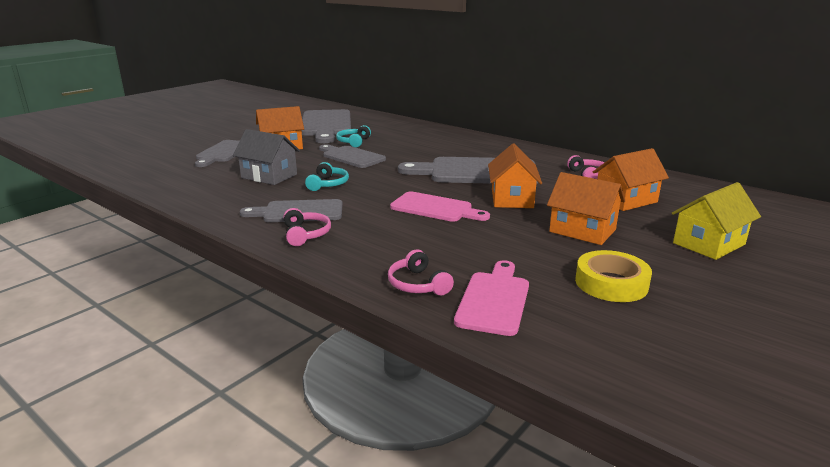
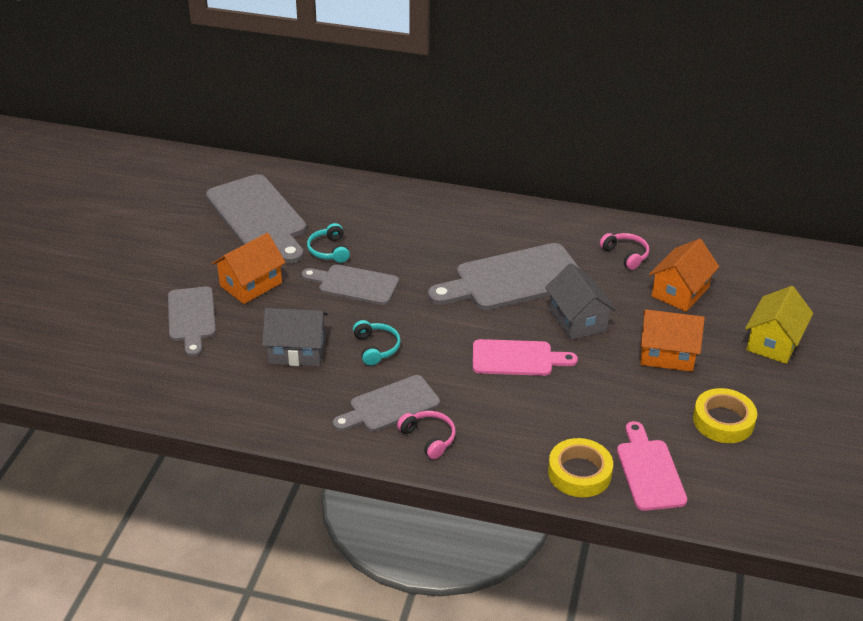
camera: 25 degrees left, 15 degrees up
(418, 284) = (579, 473): pink headphones -> yellow tape
(512, 198) = (577, 320): orange house -> grey house

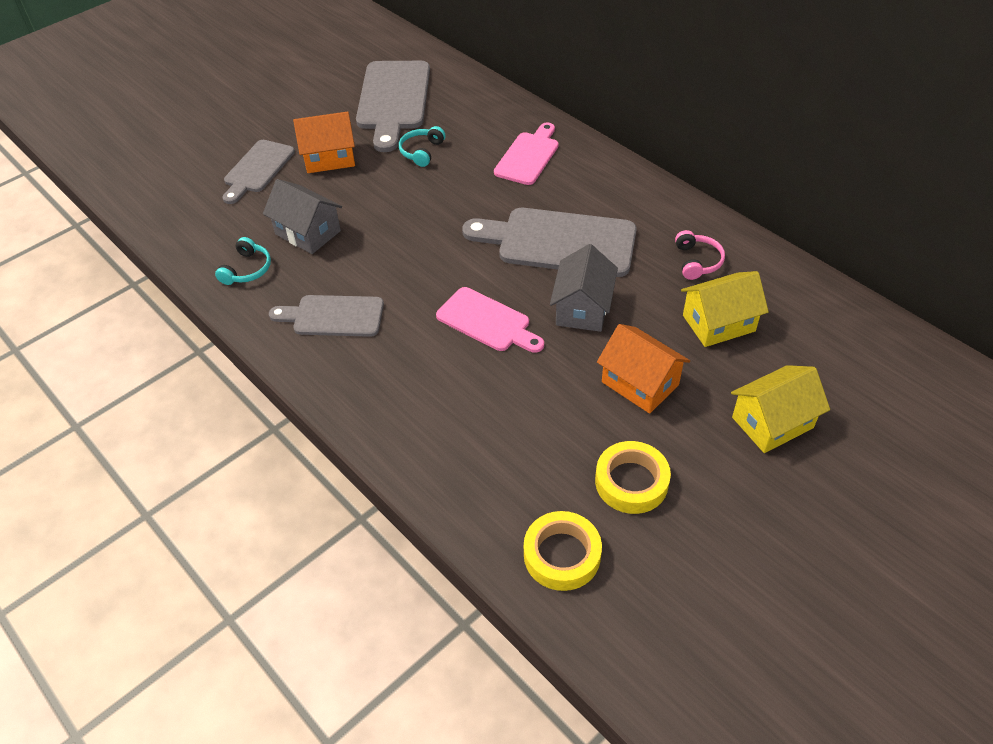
camera: 35 degrees right, 10 degrees up
(354, 284) = (412, 191): grey cutting board -> none
(376, 348) = (374, 257): turquoise headphones -> turquoise headphones (247, 269)
(429, 438) = (336, 362): pink headphones -> none
(579, 473) = (434, 463): yellow tape -> yellow tape (562, 555)
(649, 471) = (503, 496): pink cutting board -> pink cutting board (528, 156)
(680, 292) = (718, 323): orange house -> yellow house

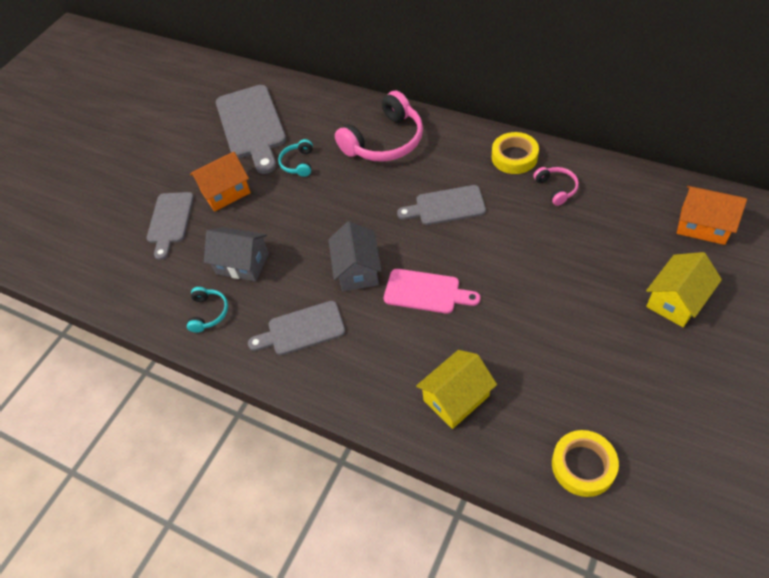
camera: 15 degrees left, 5 degrees up
(528, 156) = (385, 141): pink cutting board -> pink headphones
(559, 242) = (446, 206): grey cutting board -> grey cutting board, size x0.62
(582, 308) = (492, 256): grey house -> grey house (357, 270)
(631, 482) = (602, 386): yellow tape -> yellow tape (514, 157)
(640, 383) = (566, 303): orange house -> orange house (703, 225)
(718, 323) = (597, 234): yellow house -> yellow house (456, 398)

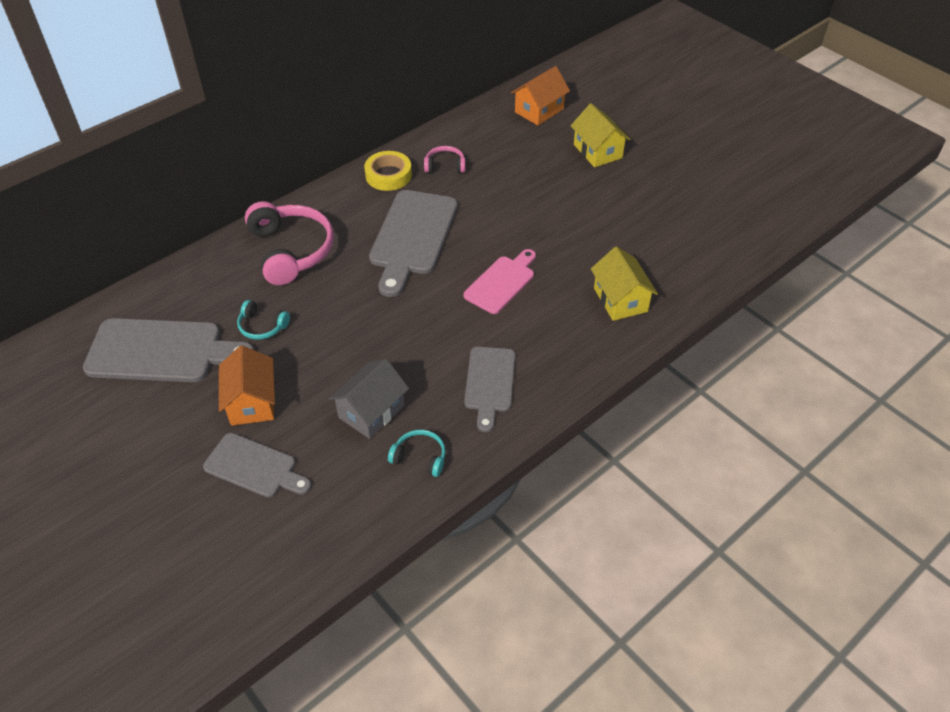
camera: 75 degrees left, 5 degrees down
(357, 270) = (445, 321): grey house -> none
(446, 206) = (412, 237): grey cutting board -> grey cutting board, size x1.63
(583, 465) = (710, 251): yellow tape -> none

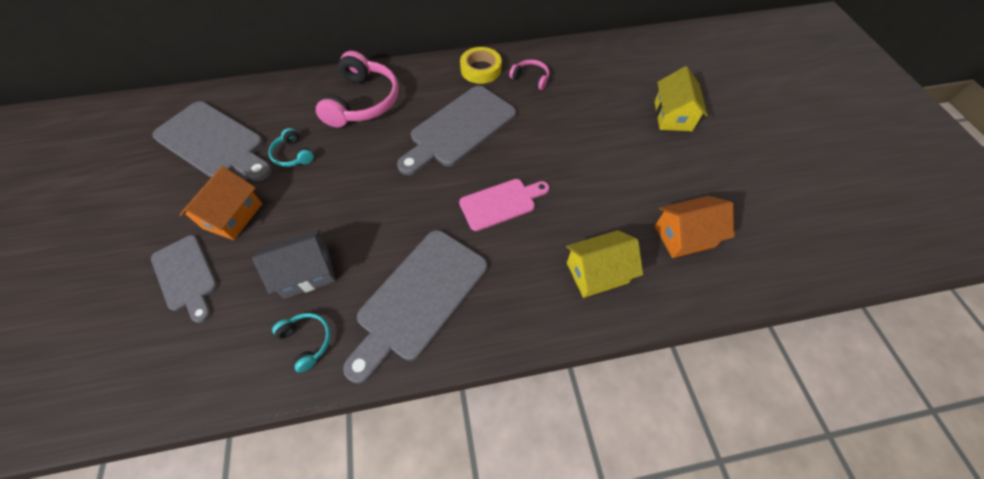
camera: 30 degrees right, 10 degrees up
(489, 383) = (419, 298): grey cutting board -> grey cutting board, size x1.63
(539, 110) = (643, 60): orange house -> orange house (684, 236)
(620, 300) = (597, 272): yellow house -> yellow house turned 60 degrees clockwise

